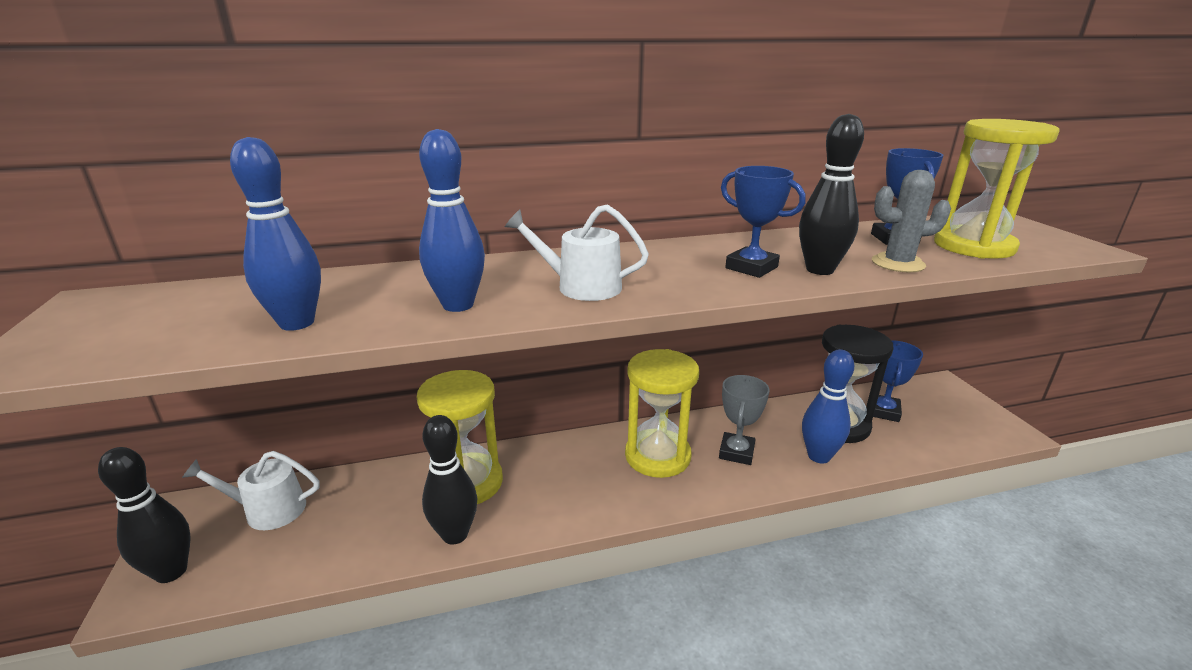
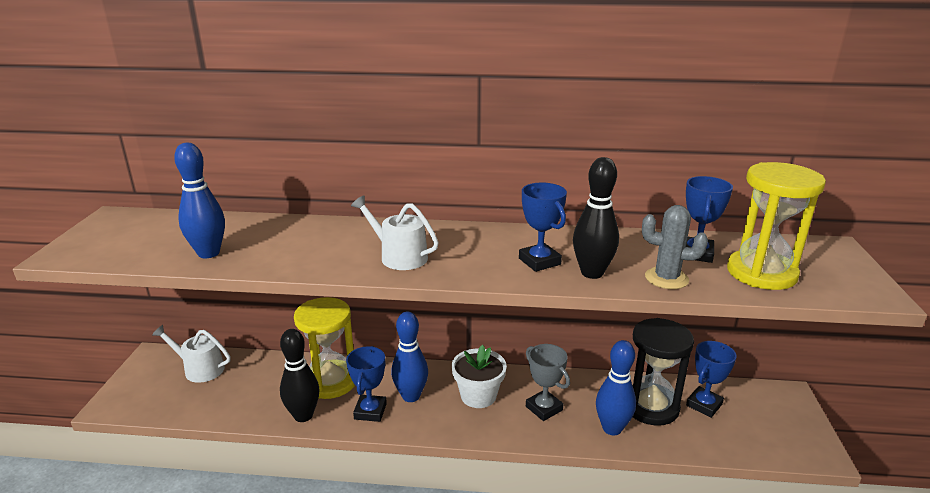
camera: 20 degrees right, 0 degrees up
(171, 572) = (133, 394): black bowling pin -> none
(458, 305) = (308, 257): blue bowling pin -> blue bowling pin (411, 396)
(541, 506) = (370, 411): none -> blue trophy
(657, 456) = (478, 396): yellow hourglass -> white flower pot
(736, 452) = (544, 408): grey trophy -> grey trophy turned 75 degrees counterclockwise

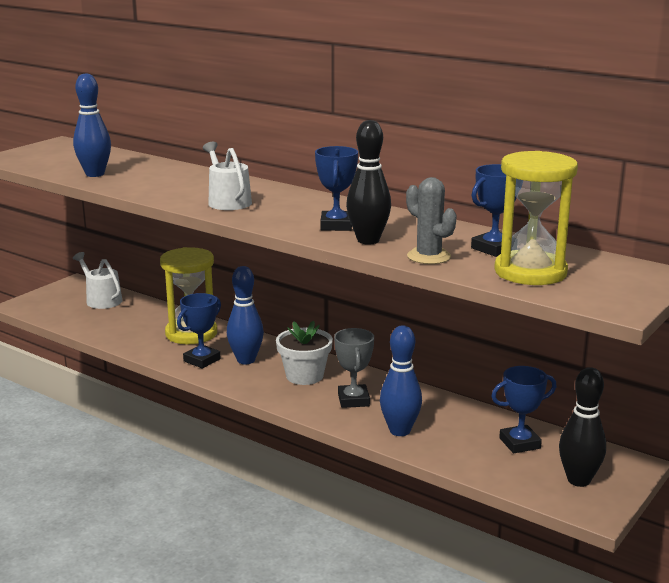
camera: 30 degrees right, 5 degrees down
(303, 415) = (147, 348): black bowling pin -> black bowling pin (578, 480)
(650, 406) = (460, 428): black hourglass -> none

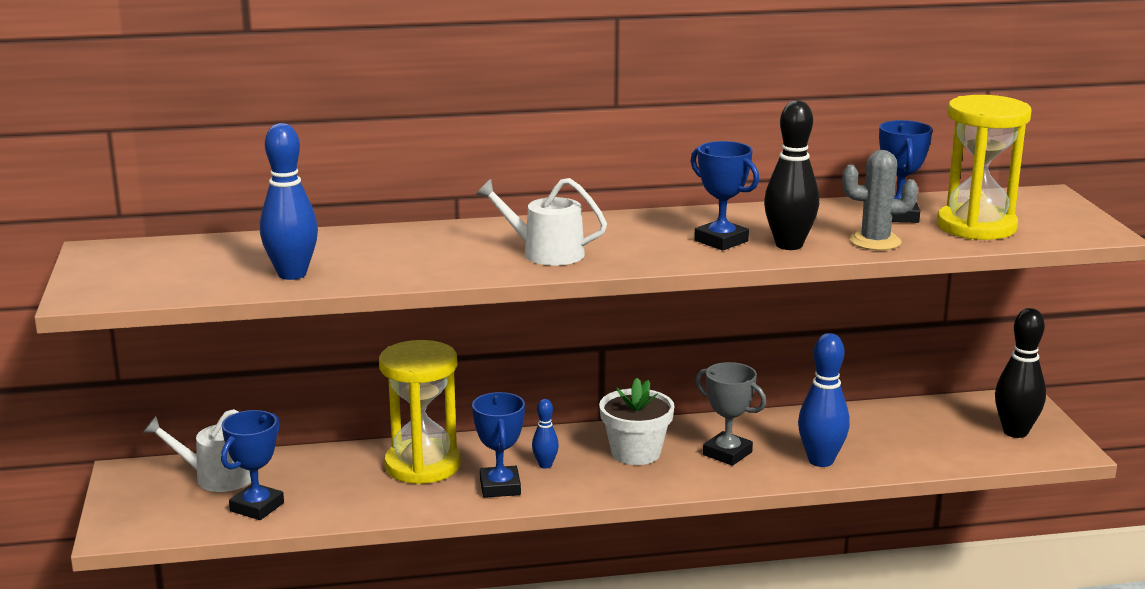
camera: 45 degrees left, 0 degrees up
(246, 360) = (545, 465): blue bowling pin -> blue bowling pin, size x0.53
(519, 443) = (923, 424): blue trophy -> blue trophy (257, 507)

